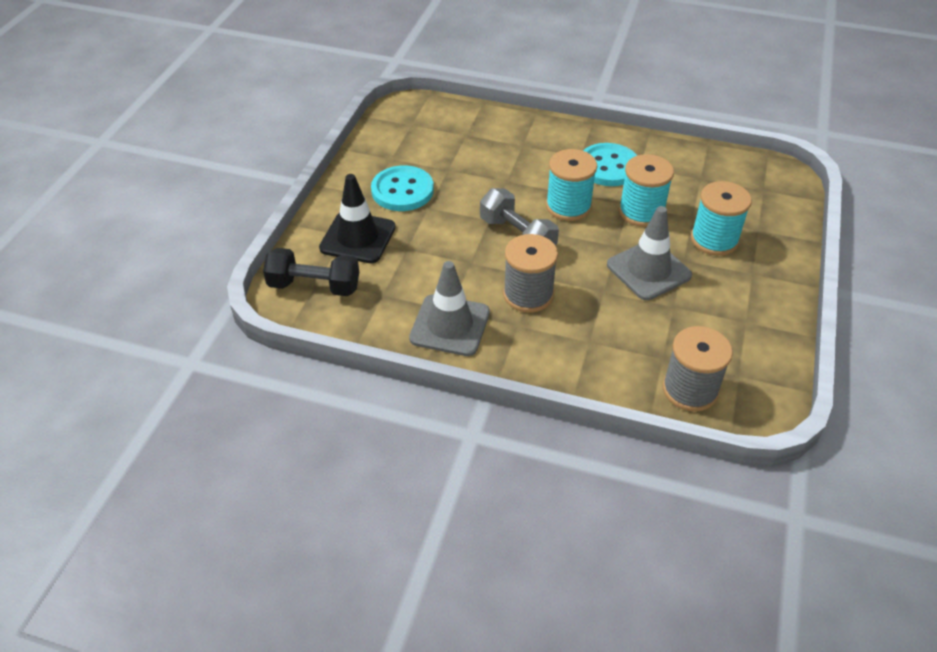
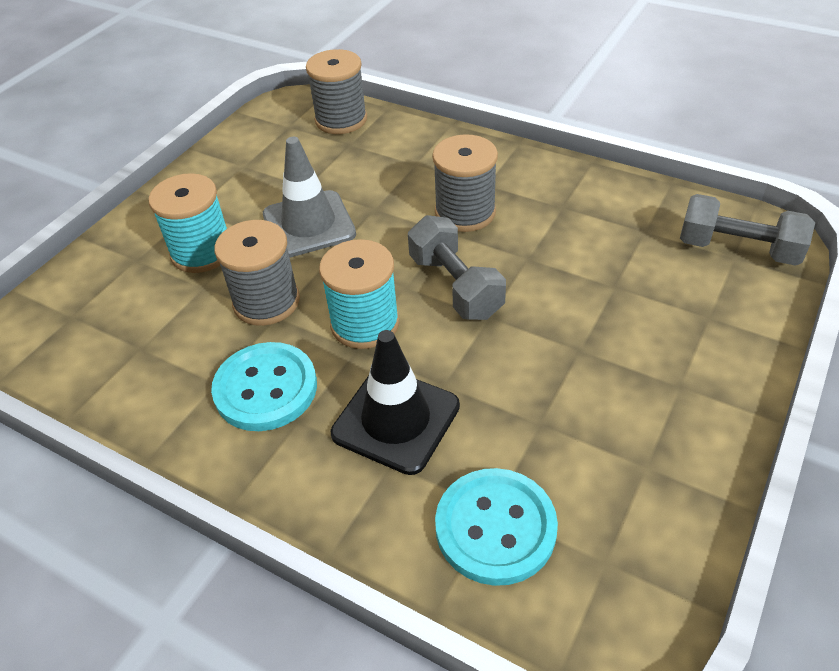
camera: 165 degrees left, 0 degrees up
(314, 286) = (738, 249): black dumbbell -> grey dumbbell
(358, 238) = (688, 310): black traffic cone -> black traffic cone (396, 420)
(402, 190) = (622, 386): turquoise button -> turquoise button (495, 527)
(450, 325) = (564, 190): grey traffic cone -> none
(641, 212) = (266, 302): turquoise spool -> grey spool

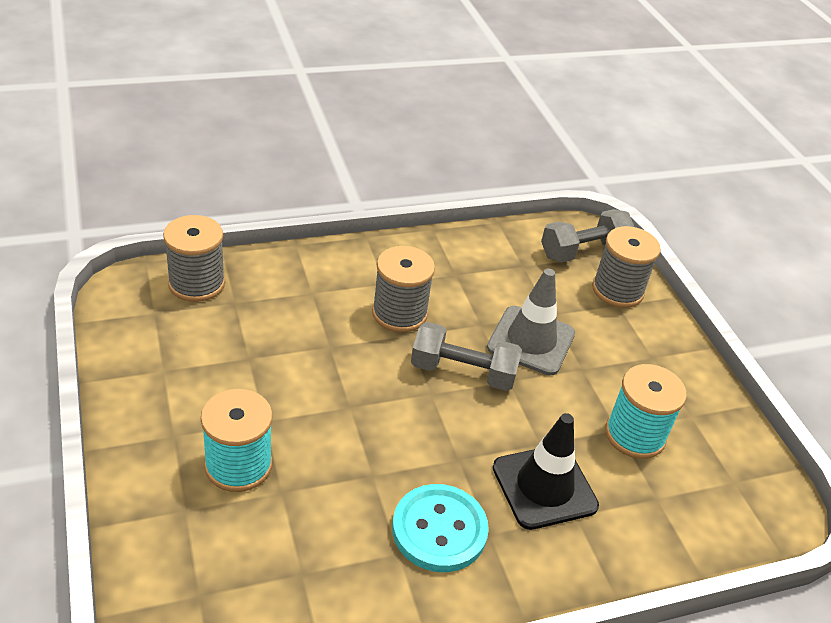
camera: 55 degrees left, 5 degrees down
(266, 302) = (350, 469): grey spool -> grey spool (617, 290)
(309, 224) = (296, 388): grey traffic cone -> grey traffic cone (531, 341)
(365, 323) = (441, 437): turquoise spool -> turquoise spool (635, 435)
(495, 527) = (671, 506): turquoise button -> none

